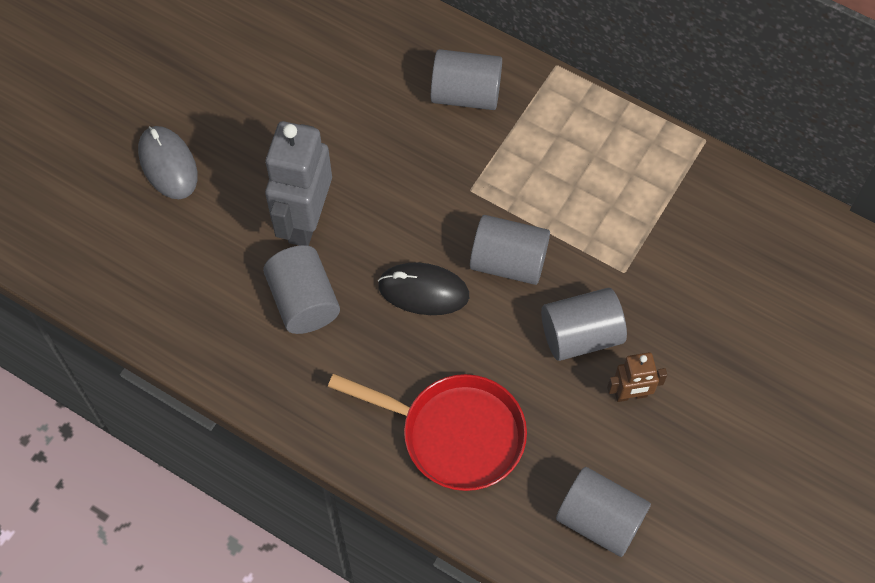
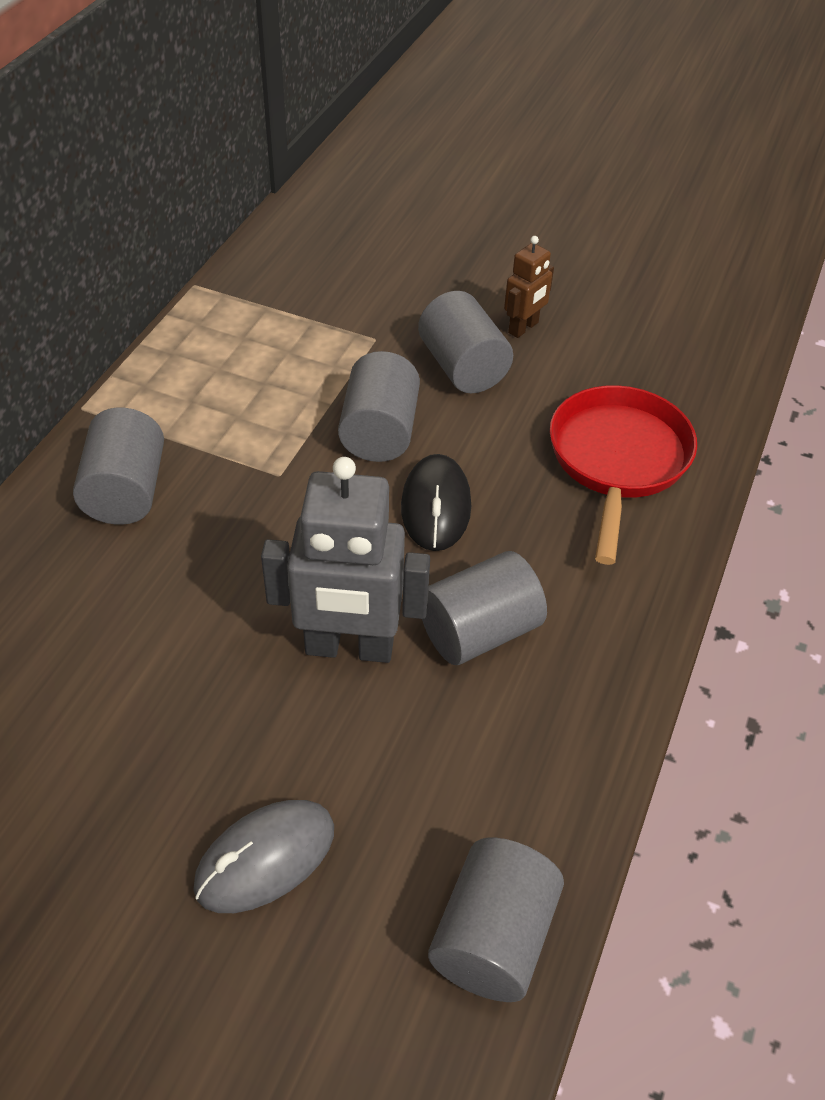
camera: 100 degrees left, 15 degrees down
(600, 520) = (670, 344): grey cylinder -> grey cylinder (493, 937)
(631, 395) = (523, 328): brown robot -> brown robot turned 60 degrees clockwise

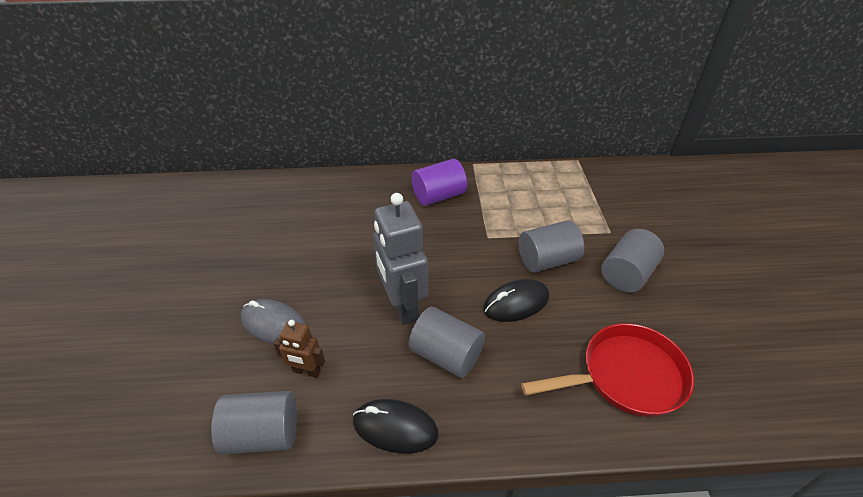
camera: 65 degrees right, 5 degrees down
(126, 491) = (438, 196): grey cylinder -> purple cylinder
(523, 328) = (688, 288): brown robot -> brown robot (306, 371)
(570, 745) = (395, 428): none -> black mouse

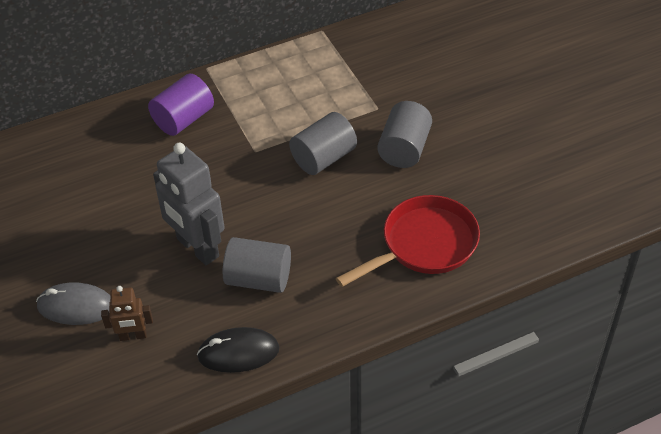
camera: 20 degrees left, 5 degrees up
(262, 434) = (121, 398): grey cylinder -> none
(516, 303) = (307, 210): black mouse -> none

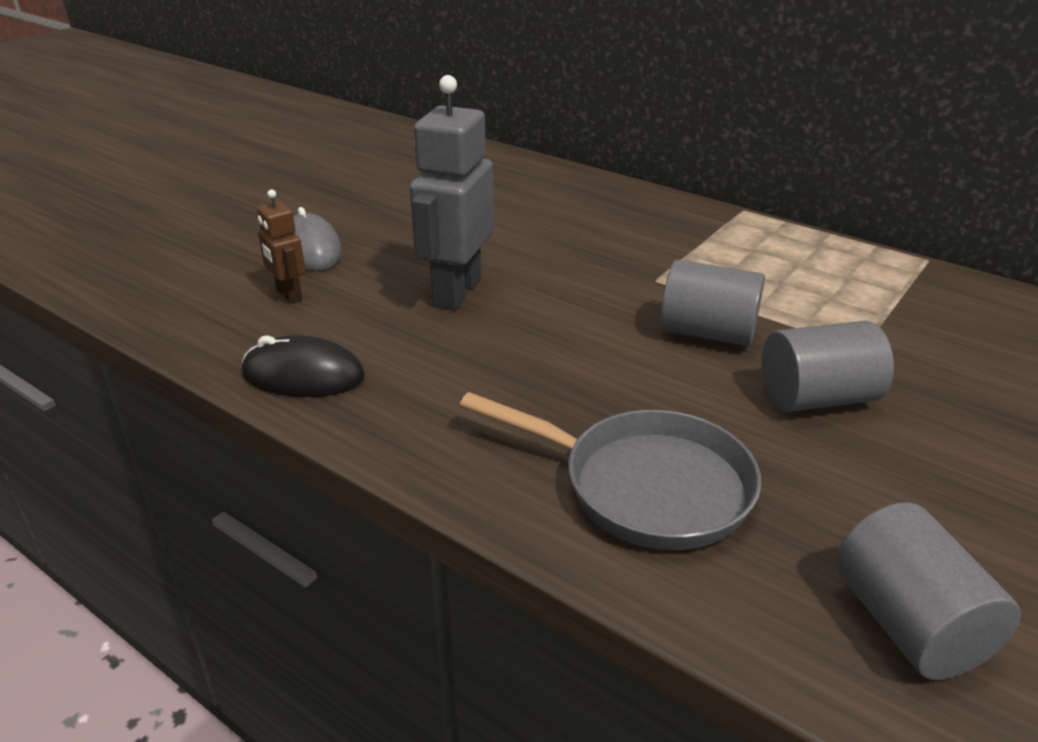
camera: 60 degrees right, 15 degrees down
(183, 119) = (647, 221): purple cylinder -> none
(238, 353) = (303, 376): black mouse -> black mouse turned 45 degrees counterclockwise
(258, 279) = (442, 351): grey cylinder -> grey cylinder (908, 624)
(424, 245) = (645, 486): red pan -> grey pan

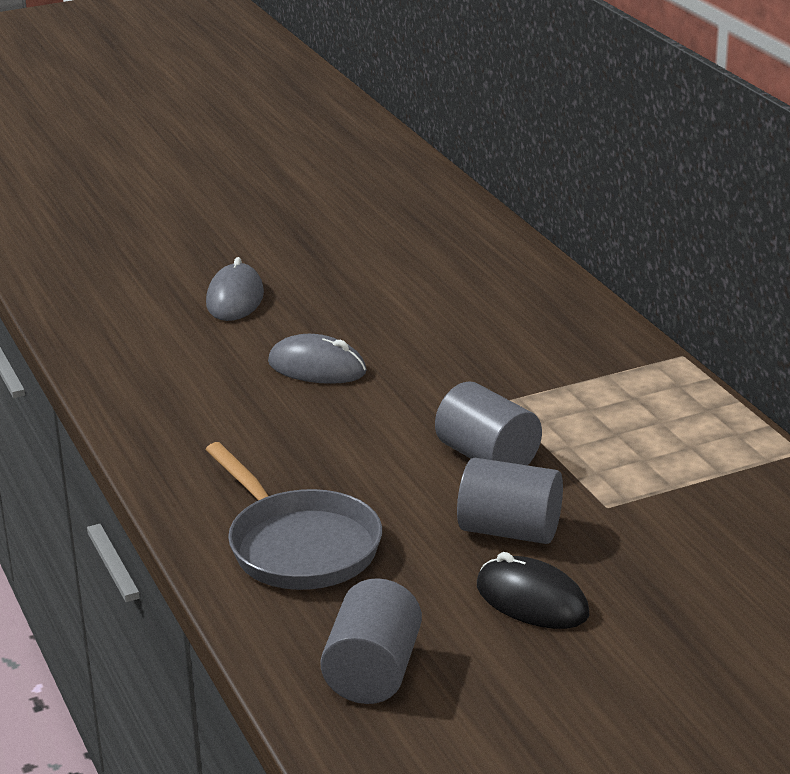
camera: 30 degrees right, 5 degrees down
(288, 294) = (182, 335): brown robot -> none
(303, 376) = (138, 403): black mouse -> black mouse (532, 600)
(456, 292) = (317, 367): grey robot -> grey mouse

